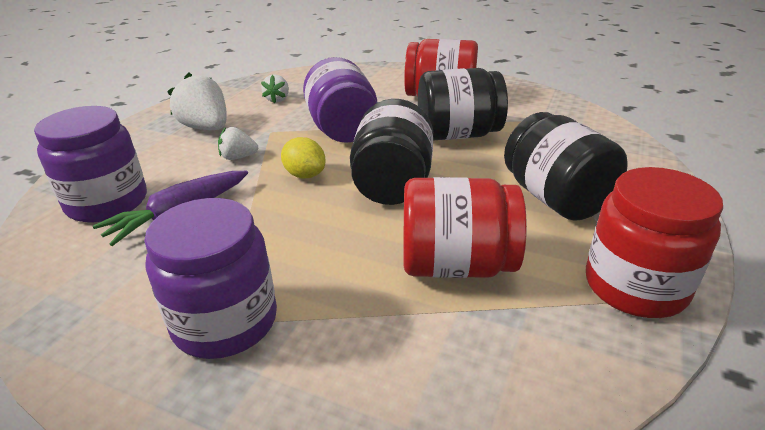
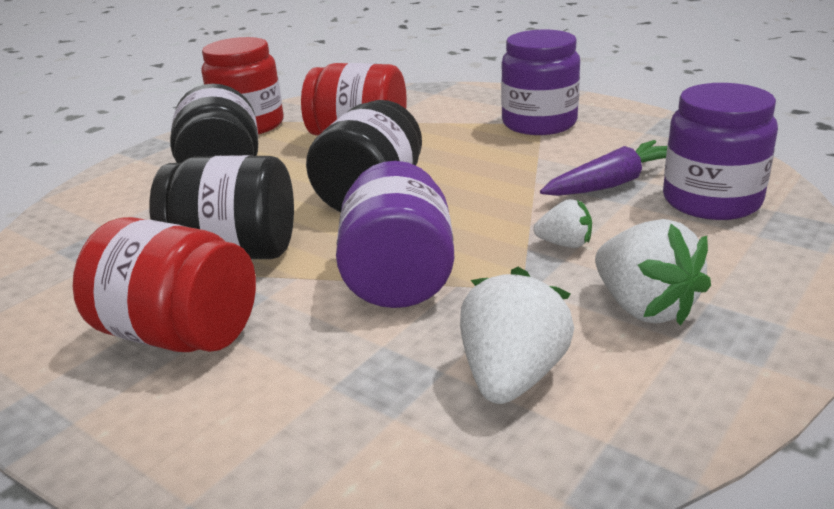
camera: 165 degrees left, 5 degrees down
(277, 99) = (512, 376): white strawberry -> white strawberry, size x1.79
(305, 175) = (470, 213): yellow lemon -> none

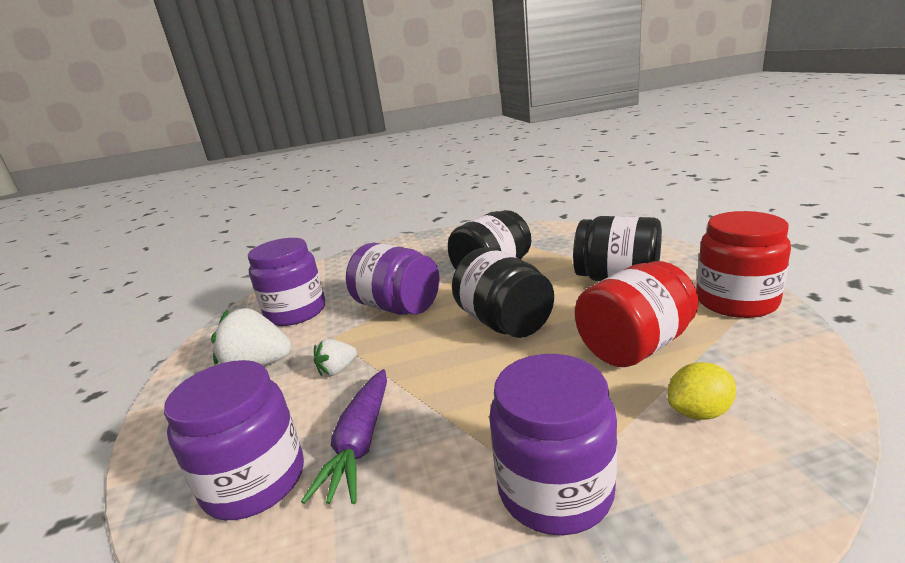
camera: 130 degrees right, 5 degrees down
(180, 334) = (438, 256): red jar -> none
(420, 111) = (699, 412): none -> yellow lemon
(512, 376) = (296, 312): white strawberry -> purple jar

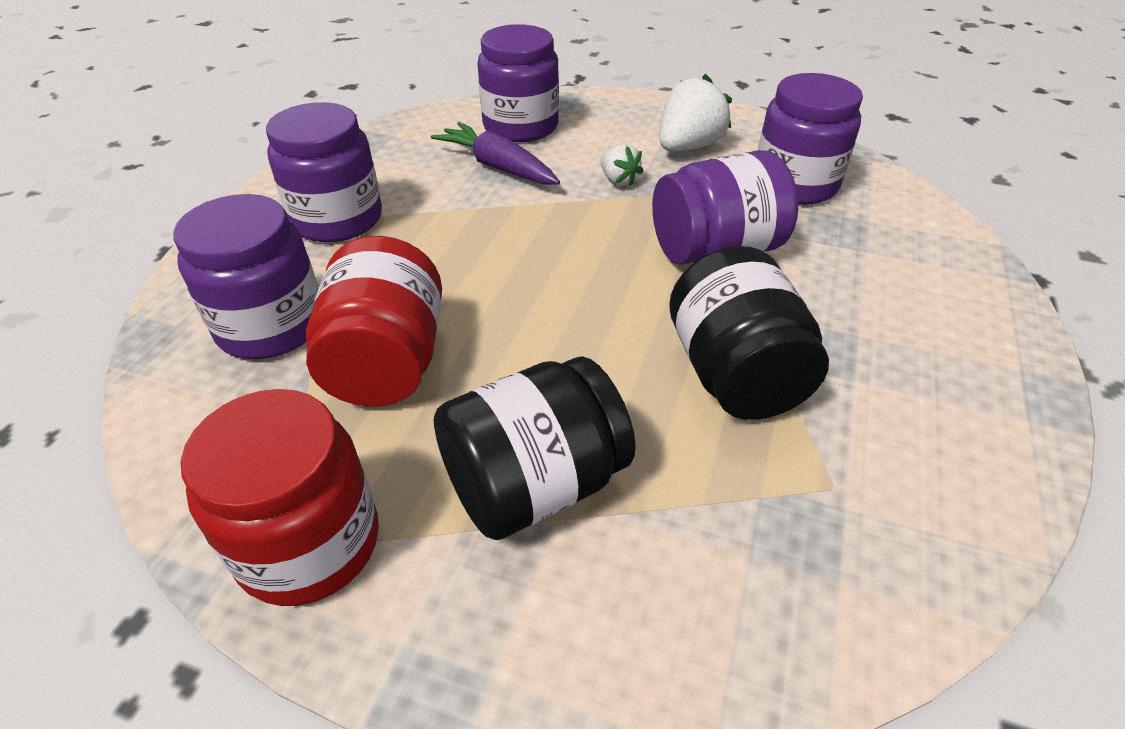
camera: 120 degrees right, 20 degrees up
(337, 370) = (618, 180): white strawberry -> white strawberry turned 150 degrees clockwise
(504, 323) = (565, 305): black jar -> none
(699, 412) = (271, 326): yellow lemon -> purple jar

